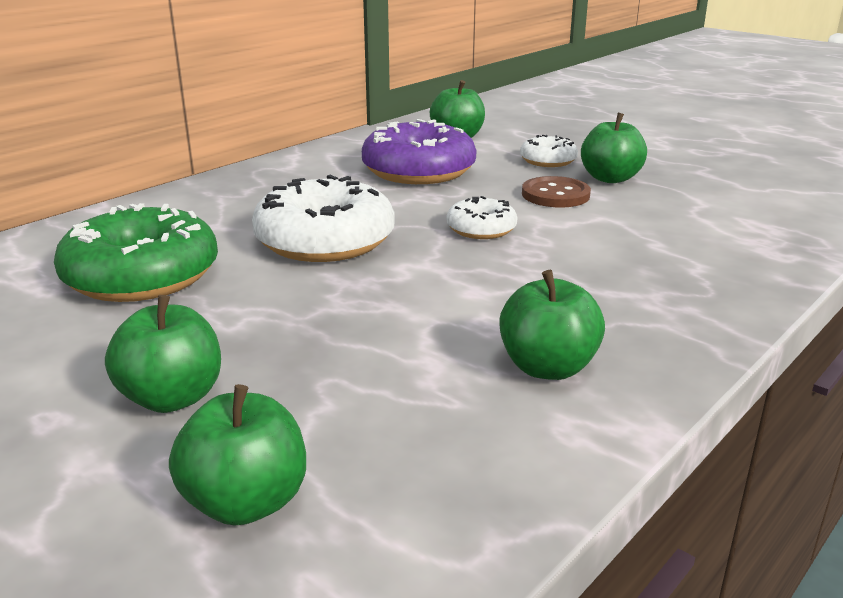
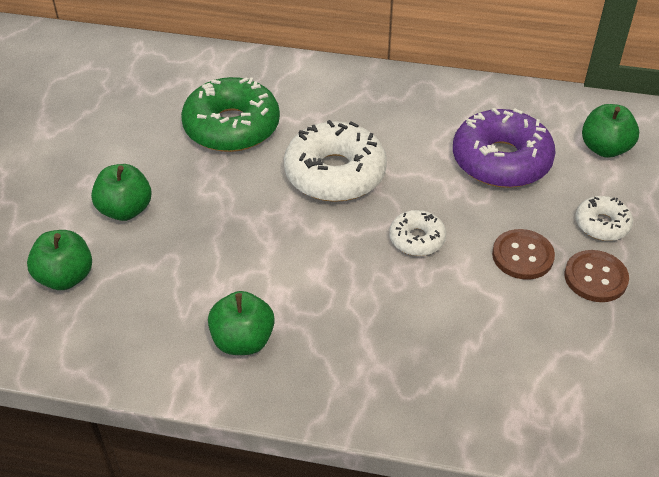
camera: 60 degrees right, 20 degrees up
(610, 178) = (595, 278): green apple -> brown button

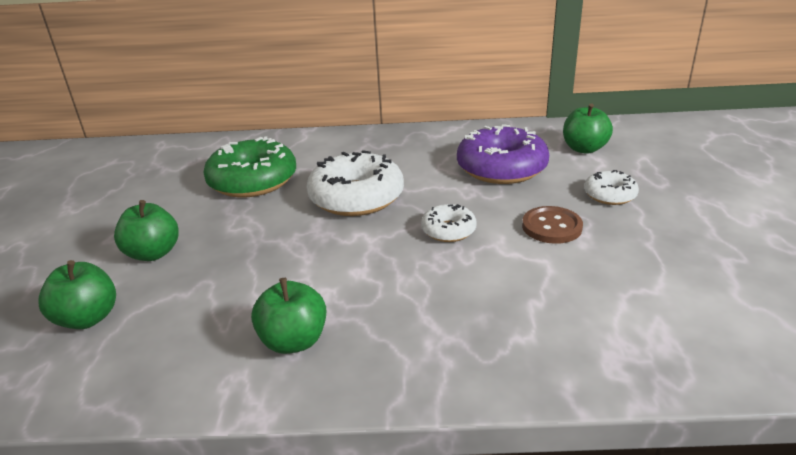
camera: 10 degrees left, 15 degrees down
(595, 278) = (626, 231): brown button -> none

